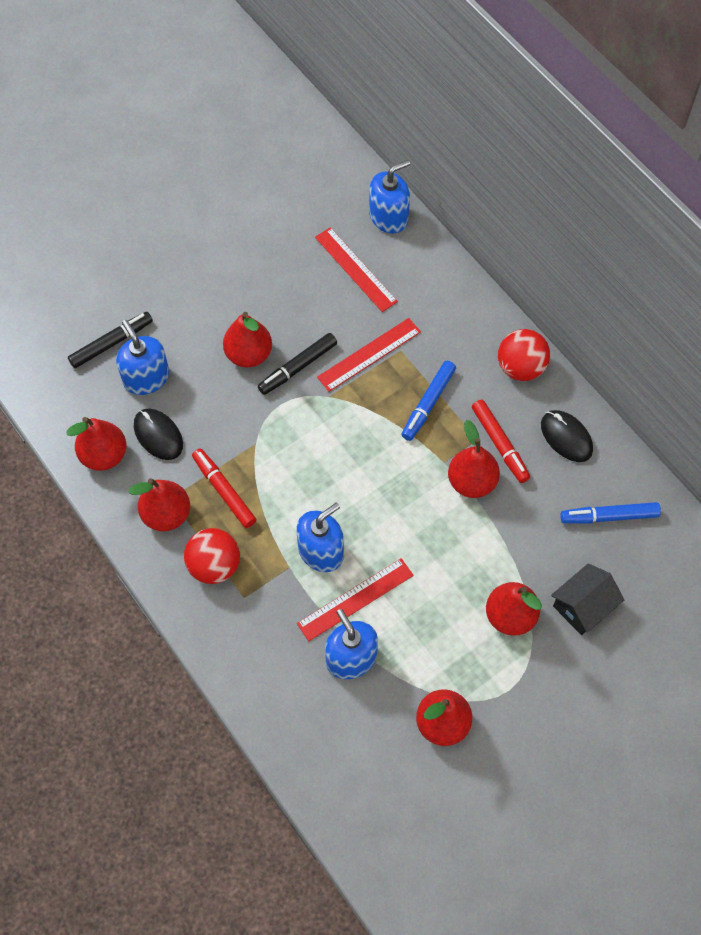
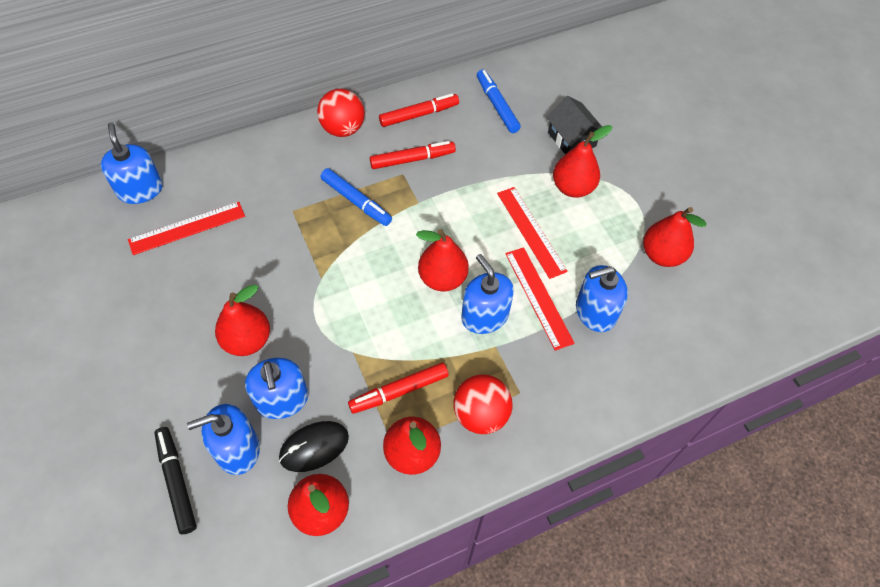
camera: 80 degrees left, 5 degrees down
(197, 398) = (282, 400): none -> blue soap dispenser
(297, 367) = (279, 298): black marker -> none
(369, 354) = (287, 236): red ruler -> red ruler (531, 231)
(471, 482) = (443, 187): red pear -> red pear (442, 278)
(566, 437) = (419, 115): black mouse -> red marker
(609, 516) = (497, 105): blue marker -> blue marker turned 150 degrees clockwise

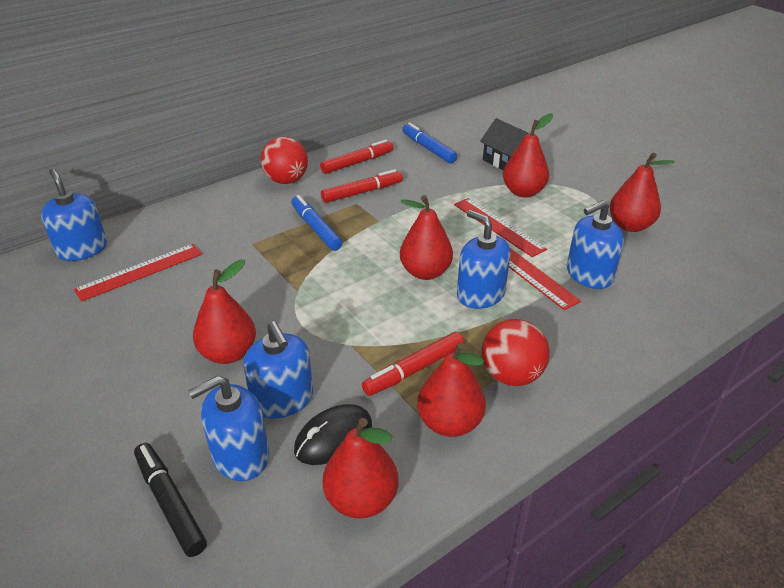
camera: 10 degrees left, 20 degrees down
(356, 201) = (316, 228): blue marker -> blue marker turned 150 degrees counterclockwise

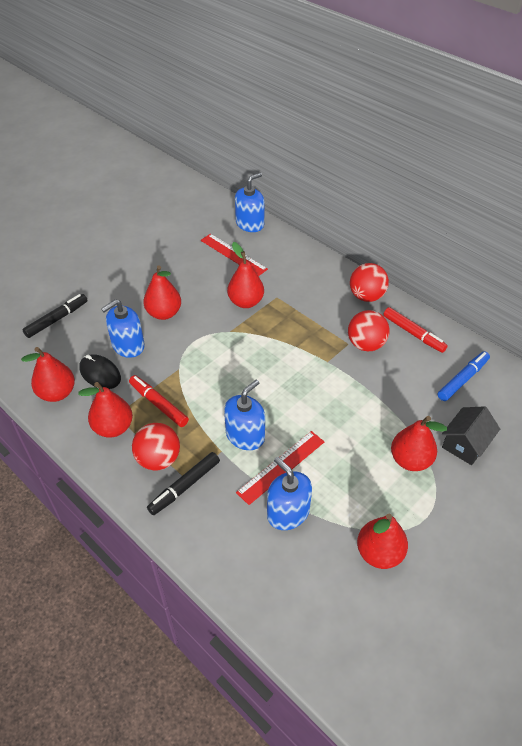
camera: 80 degrees right, 10 degrees up
(240, 456) = (86, 337): blue soap dispenser -> none
(316, 228) = (305, 326): blue marker -> none
(362, 192) = (366, 344): red marker -> red ball
(425, 272) = (265, 398): red pear -> red pear (245, 302)
(498, 226) = (344, 442): red ruler -> none
(555, 353) = (184, 486): none -> black marker

